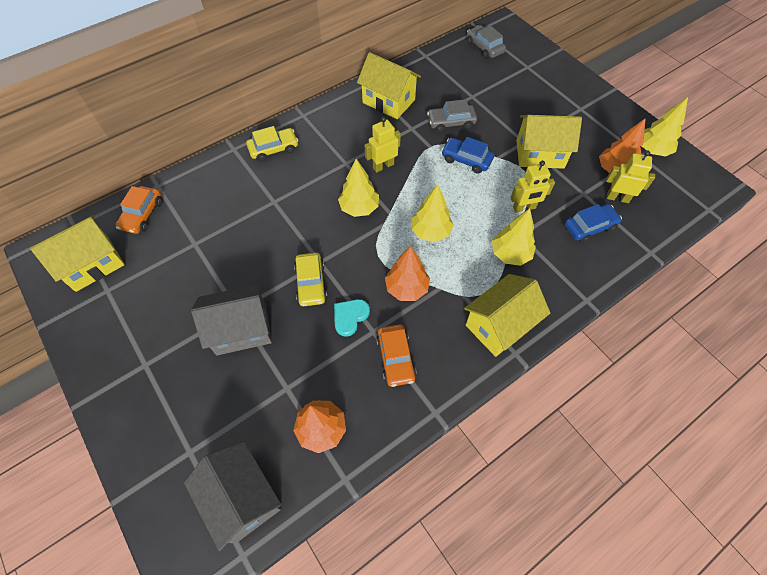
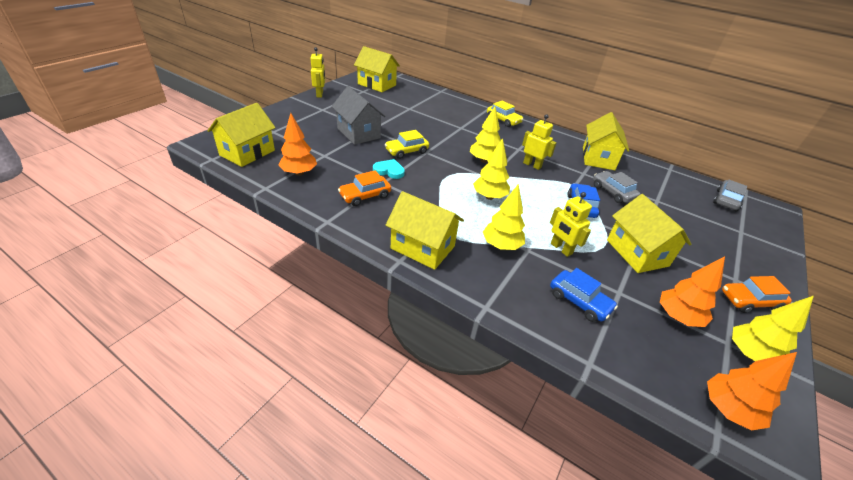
camera: 65 degrees right, 20 degrees down
(142, 214) = (418, 90): orange car -> orange car (750, 301)
(242, 498) = (247, 153): grey house -> yellow house
(406, 288) = (428, 192): orange tree -> orange tree (728, 409)
(617, 198) = (641, 323): yellow robot -> yellow robot (320, 94)

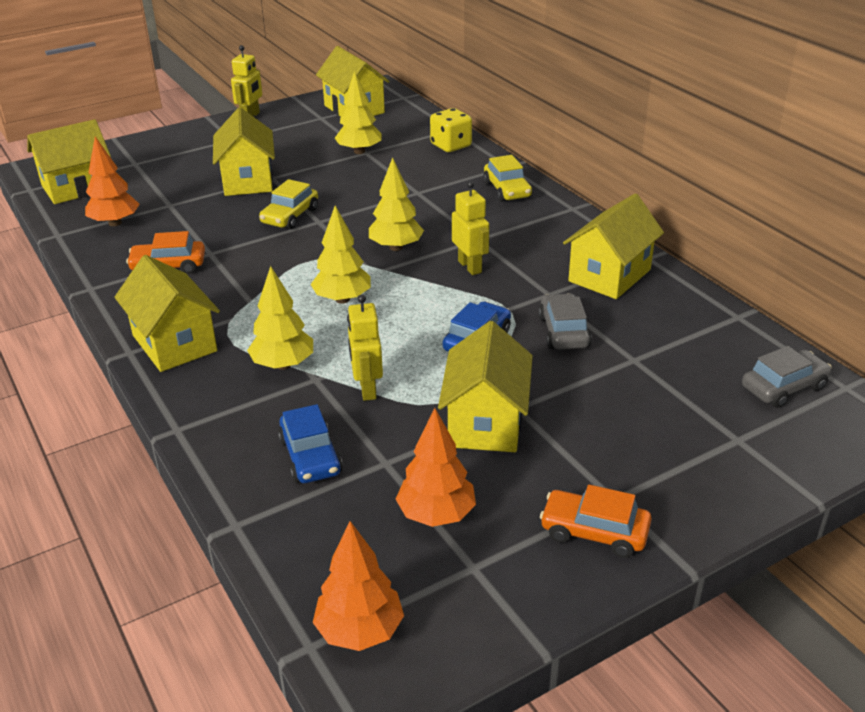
camera: 30 degrees right, 5 degrees down
(358, 133) = (248, 180): grey house -> yellow house
(389, 171) = (235, 239): turquoise heart -> none
(406, 151) = (290, 216): yellow car -> yellow car turned 60 degrees counterclockwise
(450, 100) = (451, 145): none -> yellow dice
(750, 354) = (488, 590): yellow tree -> yellow tree (359, 151)

